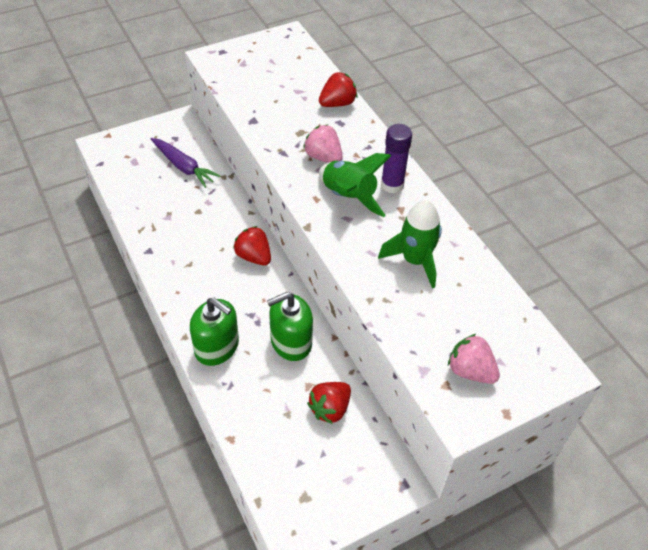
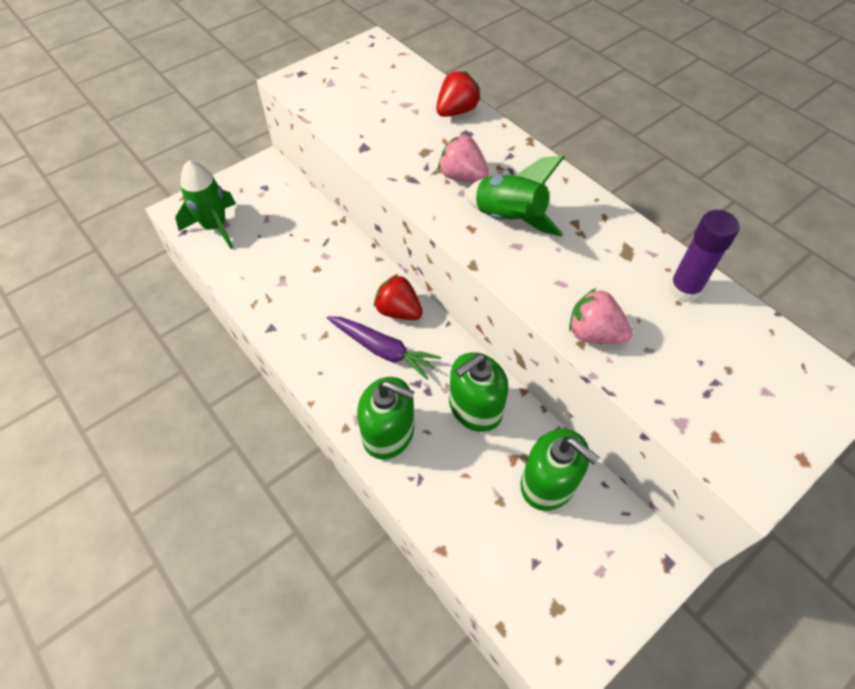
camera: 10 degrees left, 5 degrees up
(183, 166) = (284, 219): purple carrot -> purple carrot (382, 350)
(330, 409) = (548, 483): red strawberry -> green soap dispenser
(392, 185) = (554, 195): purple glue stick -> purple glue stick (684, 289)
(415, 260) = (616, 283): green rocket -> green rocket (215, 226)
(470, 371) = (737, 412): pink strawberry -> pink strawberry (593, 333)

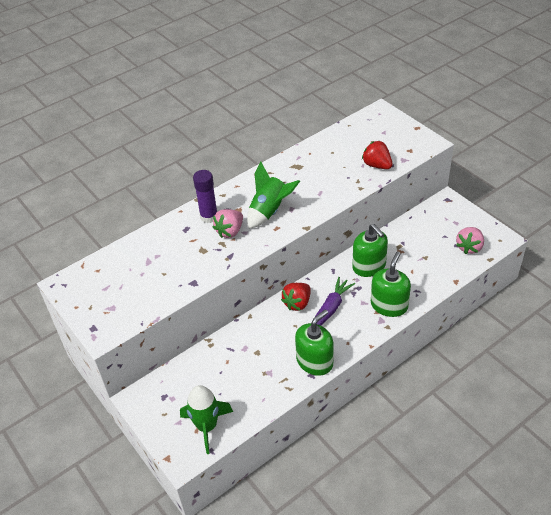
camera: 85 degrees left, 10 degrees down
(456, 111) = (162, 234): red strawberry -> red strawberry (377, 165)
(548, 483) = (412, 238): green soap dispenser -> green soap dispenser (314, 361)
(593, 333) = (354, 183): pink strawberry -> pink strawberry (469, 247)
(684, 289) = (323, 149): purple glue stick -> purple glue stick (209, 216)

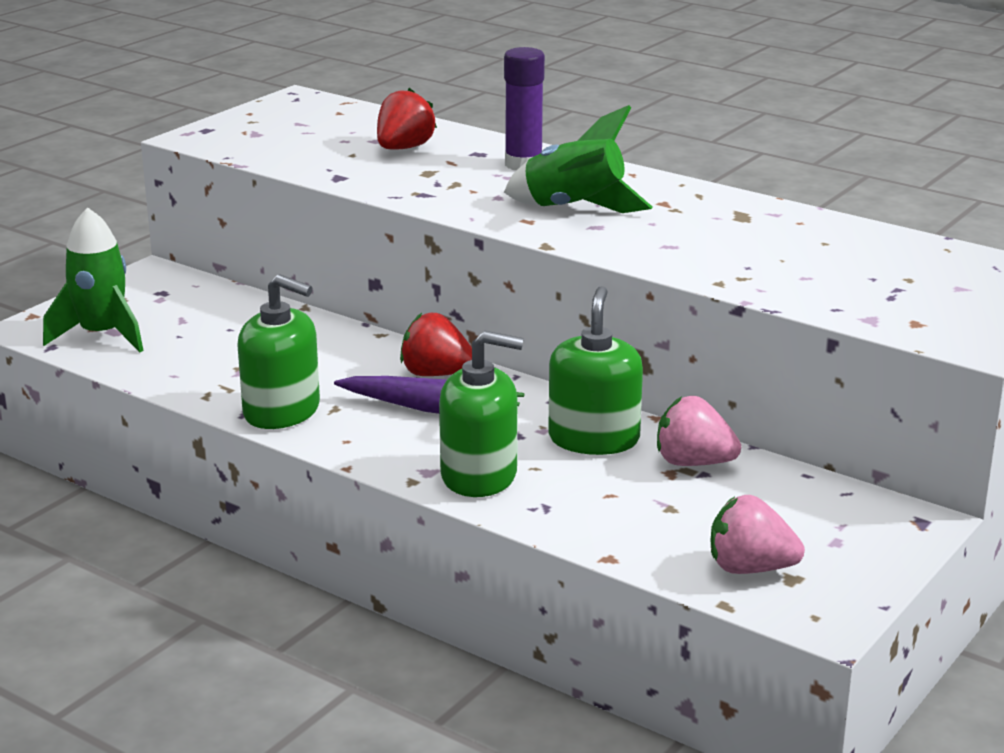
camera: 70 degrees right, 20 degrees down
(230, 231) = (492, 185): pink strawberry -> pink strawberry (693, 463)
(369, 266) = (593, 439): green soap dispenser -> green soap dispenser turned 150 degrees clockwise
(377, 165) = (819, 291): red strawberry -> red strawberry (404, 148)

